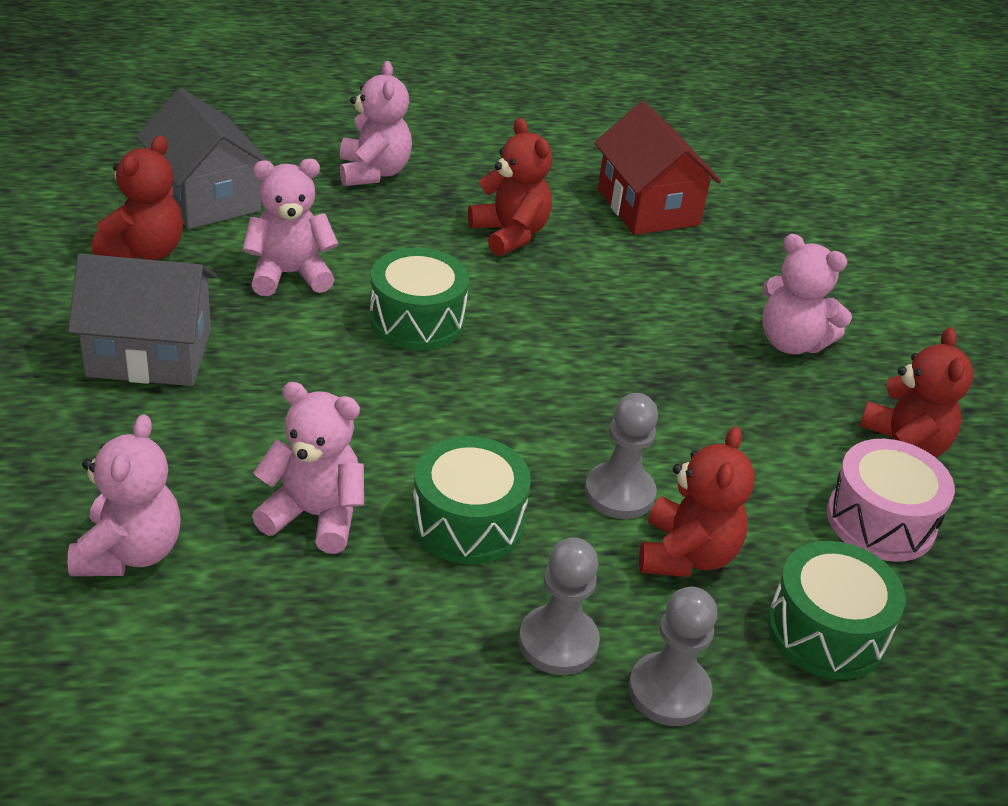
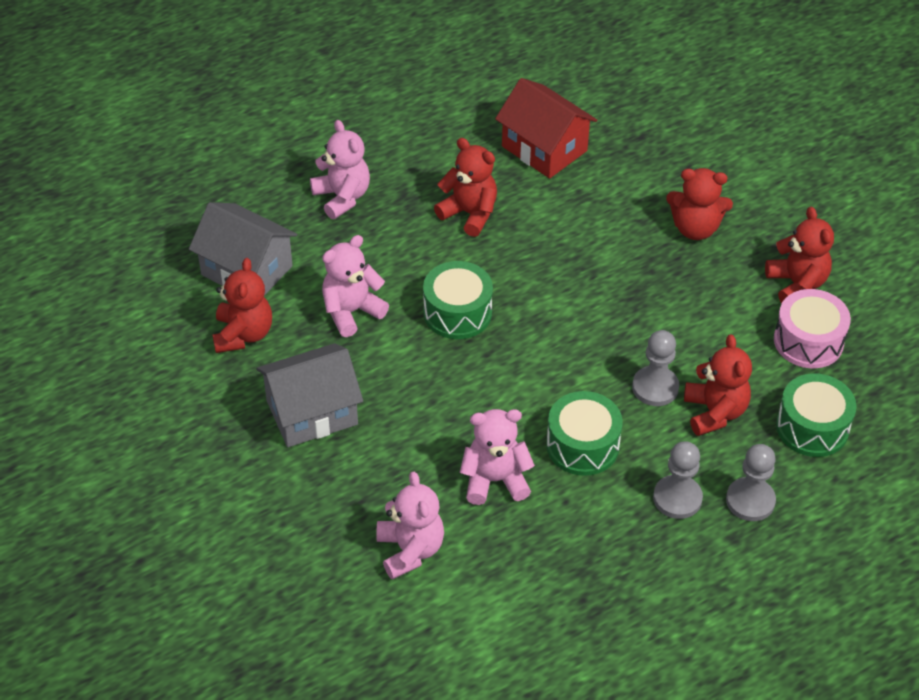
camera: 20 degrees left, 10 degrees up
(791, 342) = (695, 228): pink teddy bear -> red teddy bear

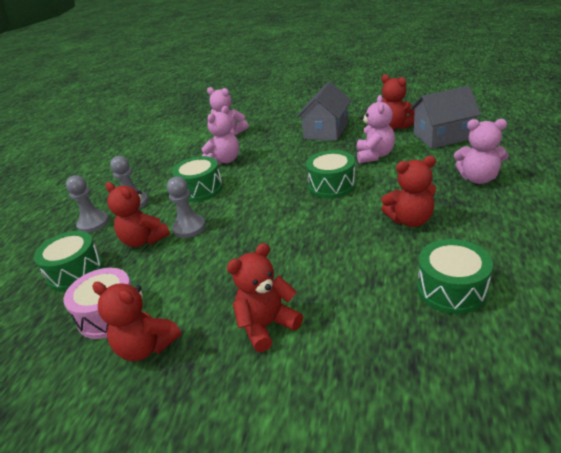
camera: 140 degrees right, 15 degrees down
(544, 148) = (451, 289): red house -> green drum

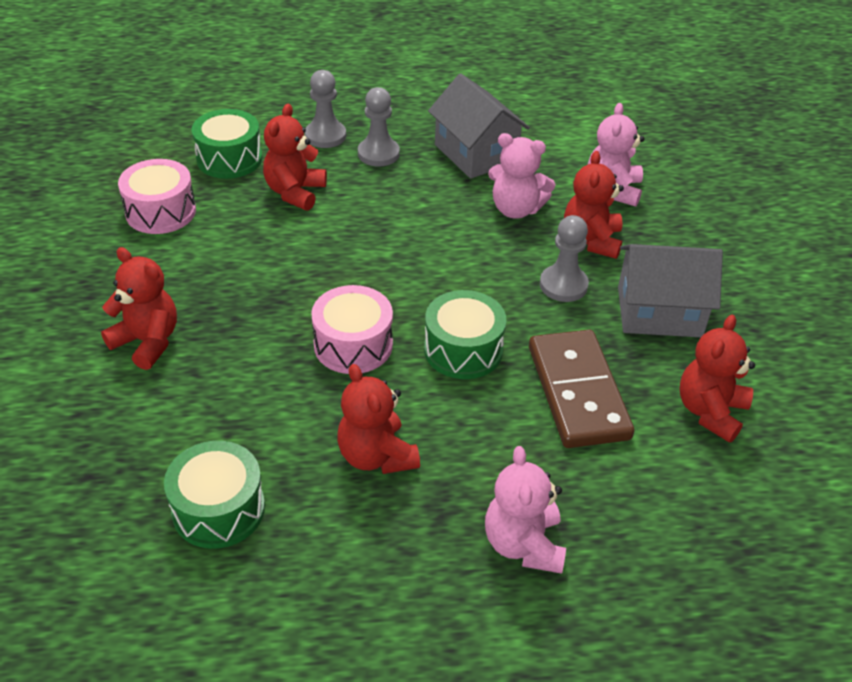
camera: 65 degrees right, 10 degrees up
(146, 347) = (114, 256): red teddy bear -> red teddy bear (591, 240)
(189, 228) = (327, 224): grey pawn -> grey pawn (563, 285)
(200, 189) = (424, 207): green drum -> none
(312, 223) = (353, 345): none -> pink drum
(374, 155) = (577, 392): pink teddy bear -> brown domino
(442, 136) = (685, 487): grey house -> grey house (476, 153)

